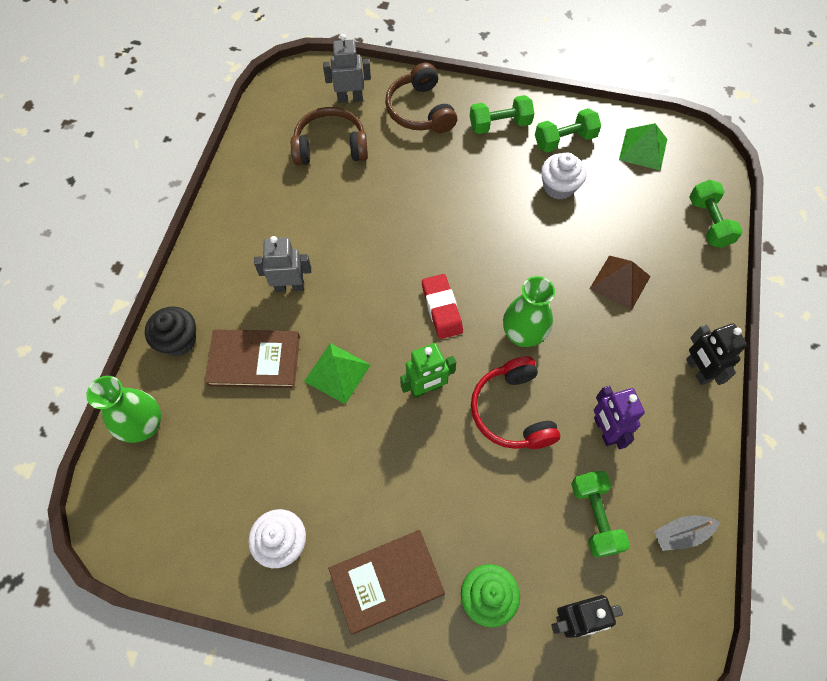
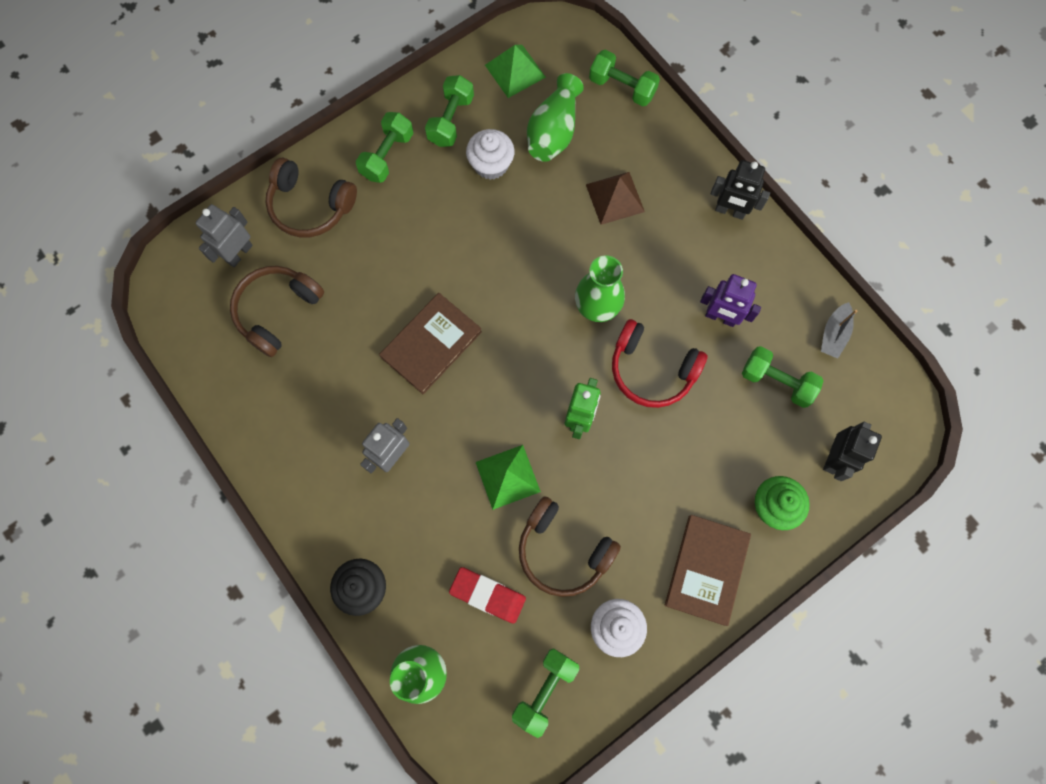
camera: 50 degrees left, 10 degrees up
(192, 526) = (545, 690): none -> green dumbbell
(254, 360) = (438, 536): brown book -> brown book (431, 344)
(312, 455) = (563, 550): none -> brown headphones
(441, 308) = (521, 349): red eraser -> red eraser (487, 595)
(625, 205) = (553, 132): none -> green vase

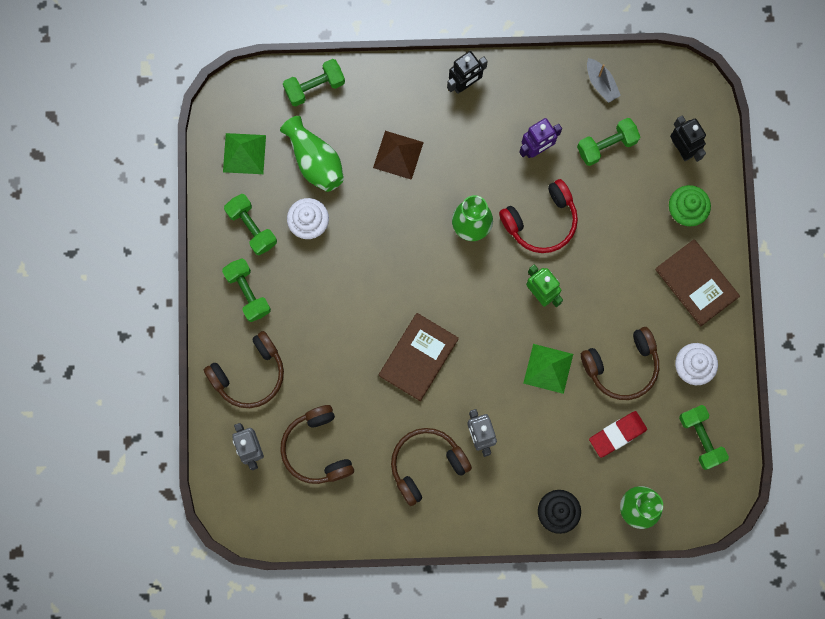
camera: 55 degrees left, 5 degrees up
(328, 423) = (426, 465): none -> brown headphones
(431, 344) = (418, 357): brown book -> brown book turned 45 degrees clockwise

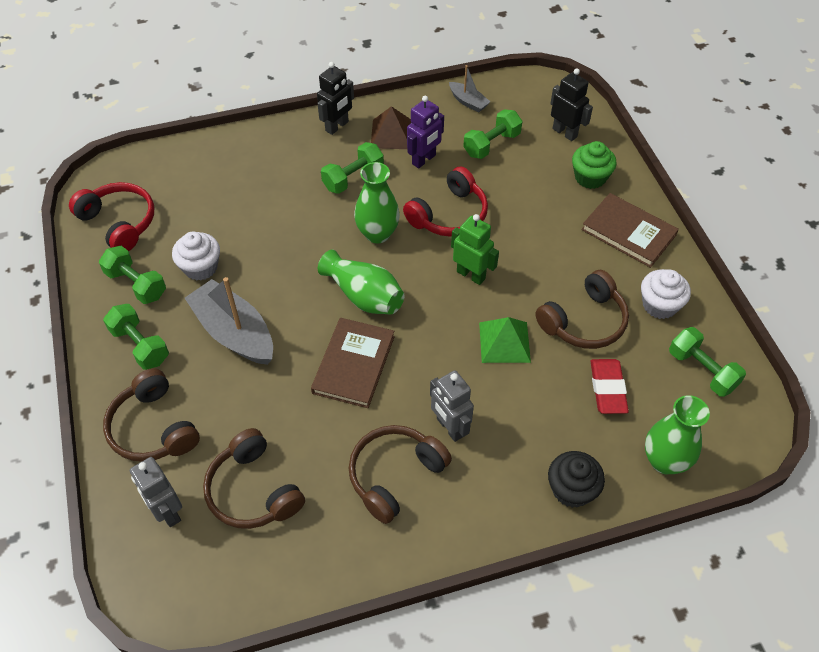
camera: 15 degrees left, 25 degrees down
(244, 153) = (119, 223): green pyramid -> red headphones
(249, 374) = (153, 428): brown headphones -> brown headphones turned 105 degrees clockwise
(314, 87) = (186, 157): green dumbbell -> green dumbbell (353, 178)
(315, 161) = (197, 214): green vase -> green vase (364, 296)
(327, 300) = (234, 332): none -> grey boat
(398, 155) = (284, 192): brown pyramid -> brown pyramid (391, 134)
(617, 434) = (608, 389): red eraser -> red eraser turned 45 degrees counterclockwise

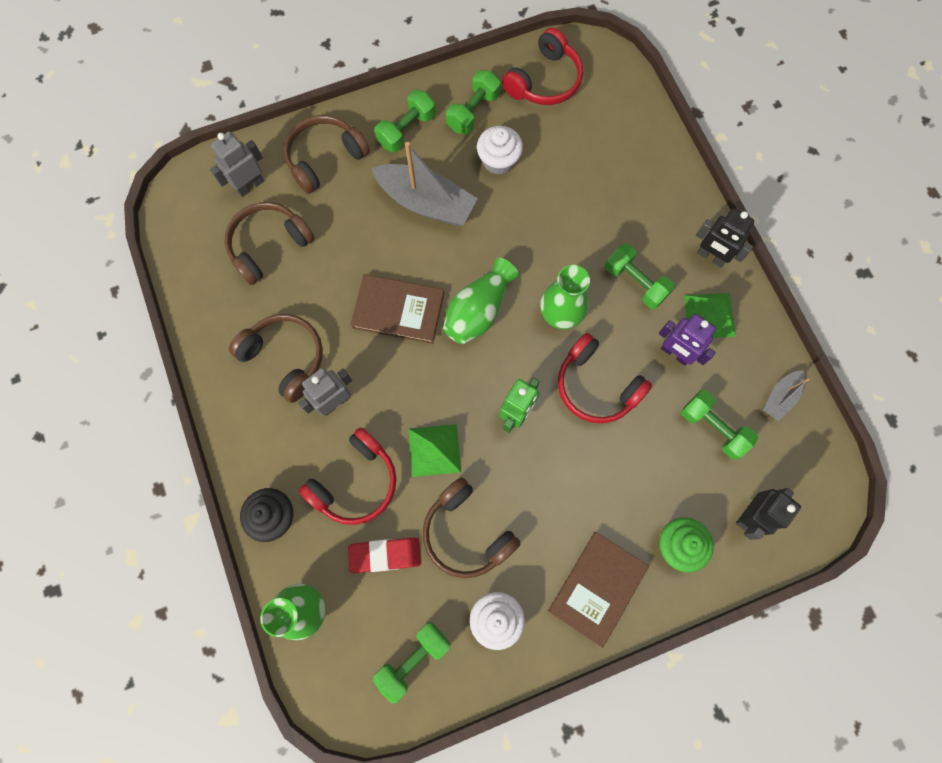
camera: 85 degrees right, 20 degrees up
(234, 332) = (426, 203): grey boat -> grey boat turned 75 degrees clockwise
(391, 134) = (709, 315): brown pyramid -> green pyramid
(535, 411) = (355, 482): none -> red headphones

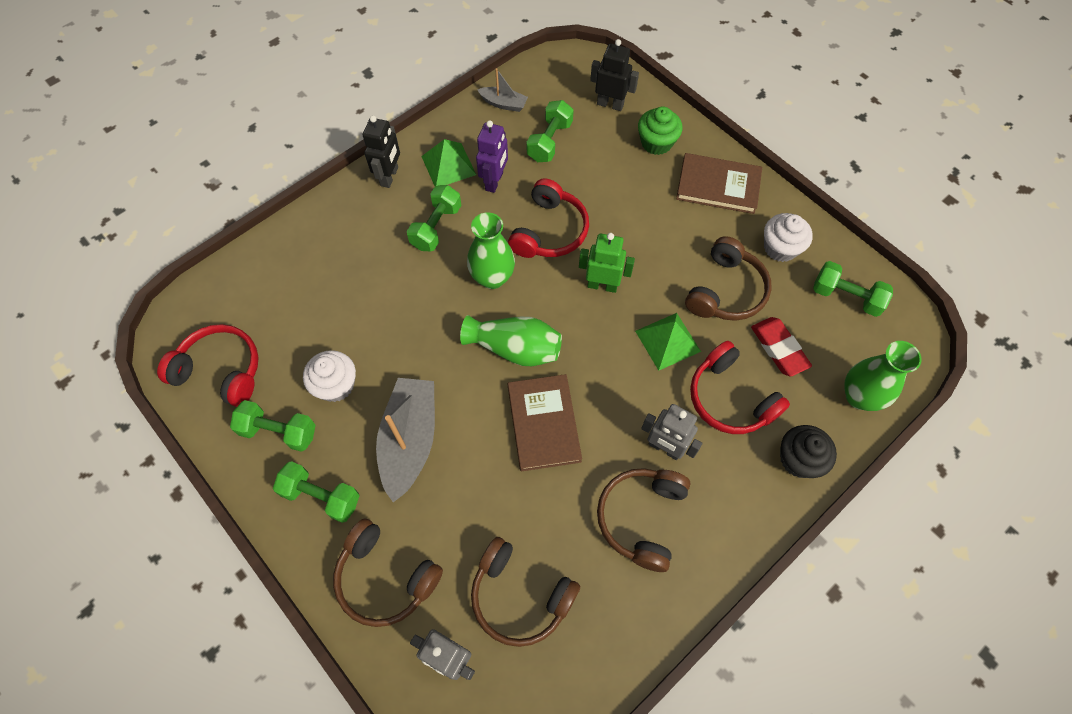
camera: 110 degrees left, 10 degrees down
(355, 482) = (730, 398): red headphones -> red headphones turned 150 degrees counterclockwise

